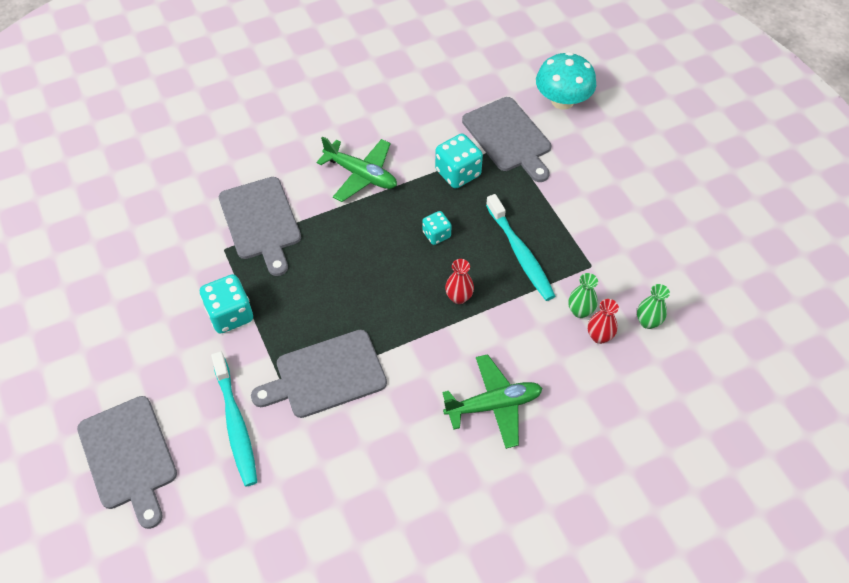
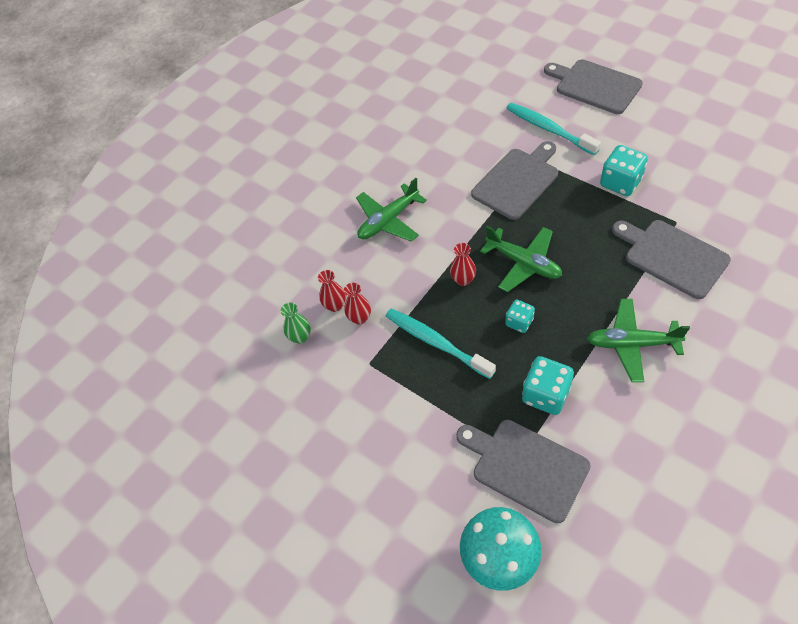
camera: 160 degrees right, 0 degrees up
(391, 283) = (523, 263): none -> green plane
(580, 311) = (360, 318): green vase -> red vase

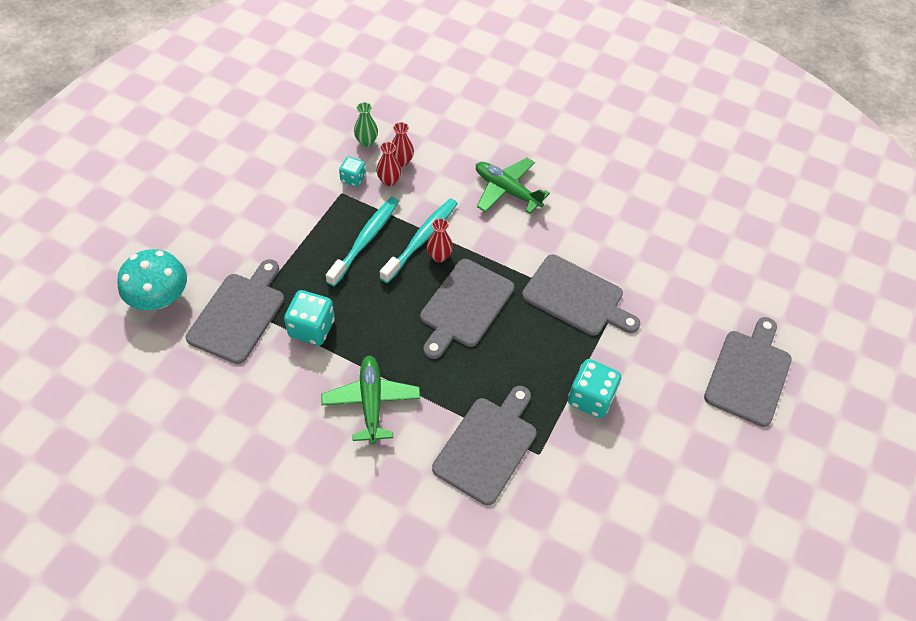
camera: 70 degrees right, 0 degrees up
(519, 322) = (392, 304): turquoise dice -> turquoise dice (353, 178)
(523, 263) = (464, 306): green plane -> grey cutting board
(549, 129) = (663, 326): turquoise toothbrush -> turquoise toothbrush (421, 239)

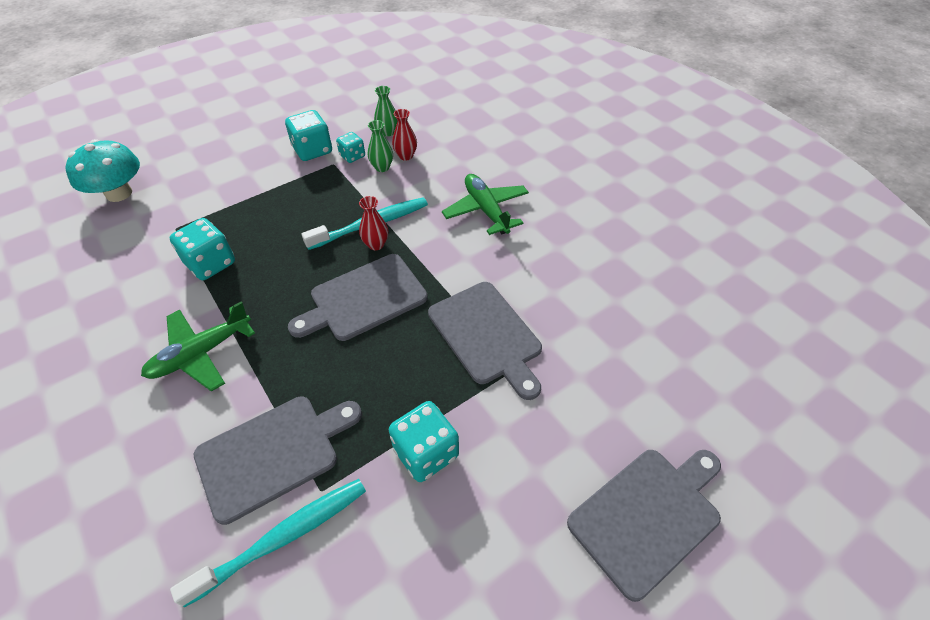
camera: 30 degrees right, 5 degrees down
(239, 314) = (164, 228): grey cutting board -> none
(311, 186) = (312, 150): none -> turquoise dice
(365, 240) = (321, 207): turquoise toothbrush -> turquoise toothbrush (283, 537)
(371, 402) = (201, 353): green plane -> green plane turned 150 degrees counterclockwise
(389, 181) = (382, 167): red vase -> green vase

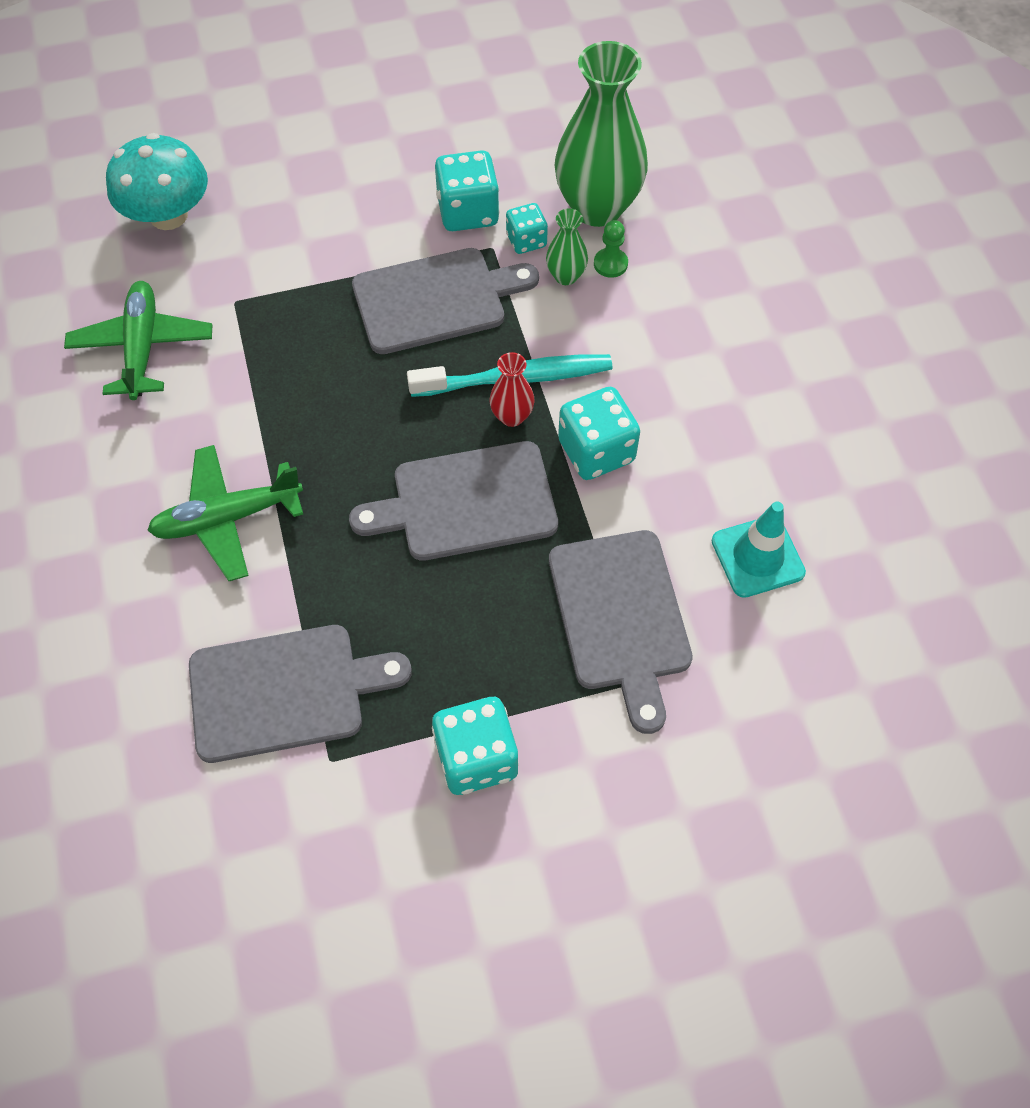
camera: 20 degrees right, 10 degrees up
(211, 263) = (270, 378): turquoise dice -> turquoise dice (596, 451)
(283, 537) = (270, 802): turquoise toothbrush -> none
(387, 132) = (597, 208): green vase -> green vase, size x2.24
(406, 156) = (610, 264): red vase -> green pawn
(486, 210) = (701, 405): green plane -> green plane (142, 348)
(553, 278) = (757, 556): none -> turquoise traffic cone
(648, 515) = (734, 943): grey cutting board -> grey cutting board (436, 300)

